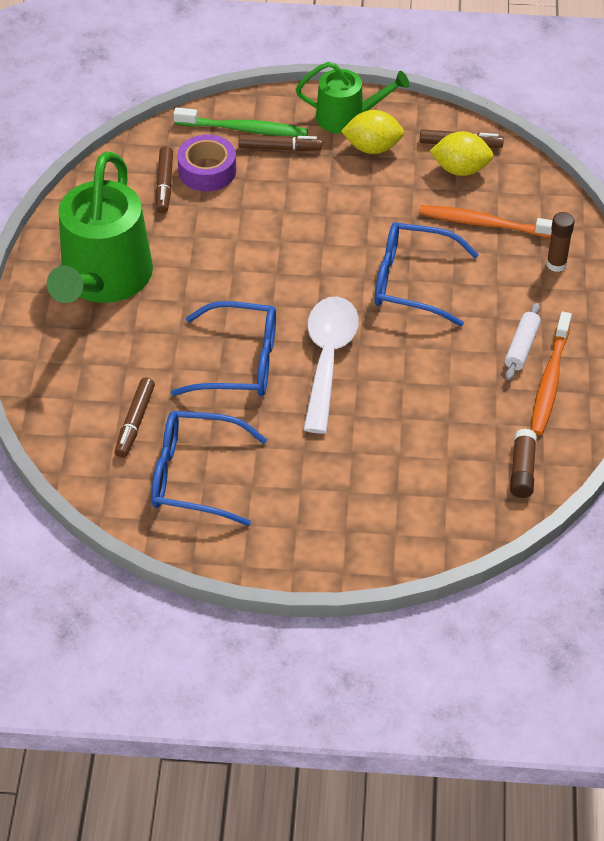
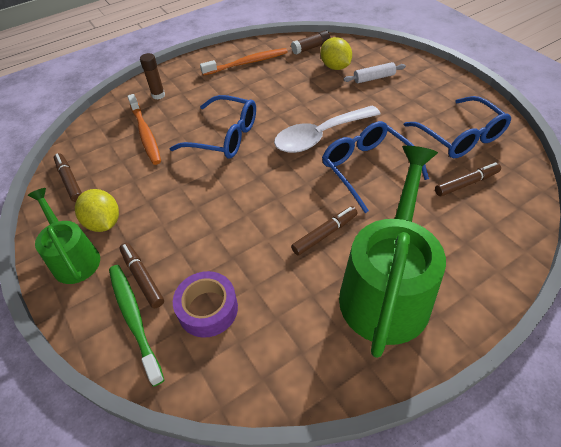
camera: 125 degrees left, 0 degrees up
(103, 279) = (386, 289): green watering can -> green watering can turned 45 degrees counterclockwise
(164, 185) = (250, 328): brown marker -> brown marker (325, 234)
(412, 282) = (224, 136): blue glasses -> blue glasses turned 45 degrees counterclockwise
(460, 169) = (98, 168): yellow lemon -> yellow lemon (335, 67)
(521, 347) = (233, 79): white rolling pin -> white rolling pin (374, 78)

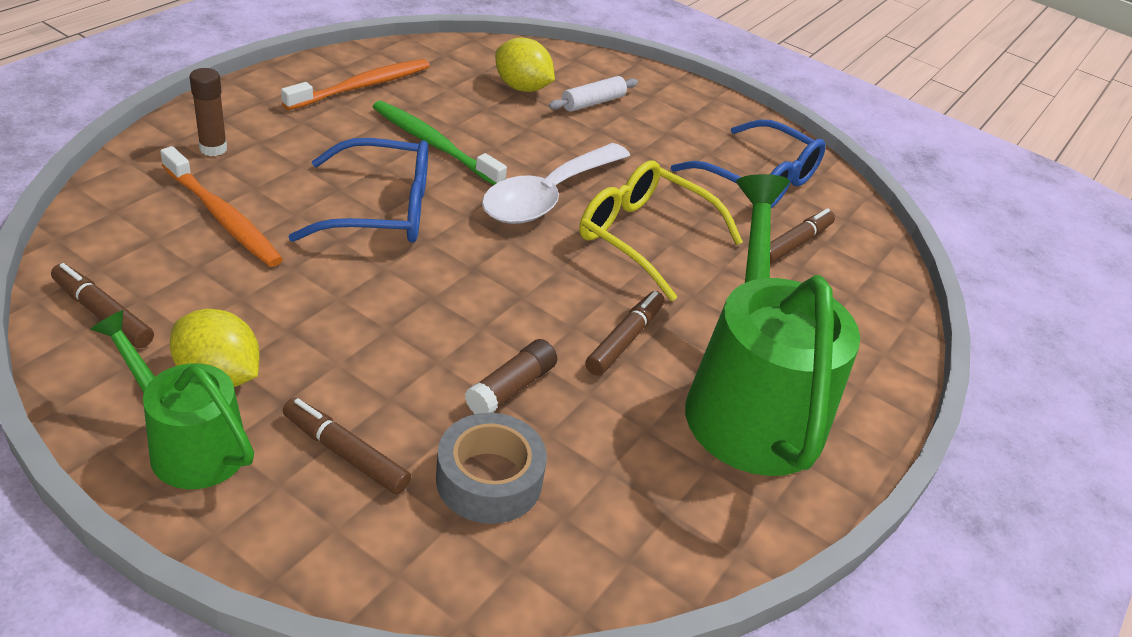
camera: 30 degrees left, 10 degrees down
(134, 319) = (365, 520): green toothbrush -> green toothbrush (433, 144)
(208, 309) = (489, 480): purple tape -> grey tape
(311, 48) = (466, 58): brown glue stick -> brown glue stick (511, 388)
(367, 168) = (644, 237): blue glasses -> yellow glasses

